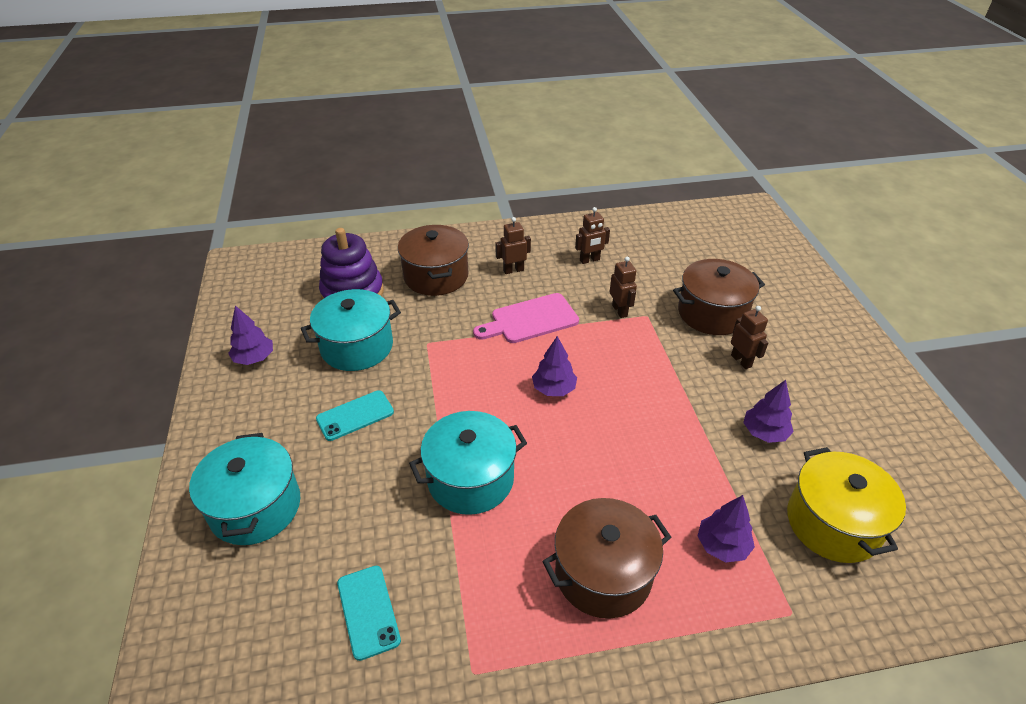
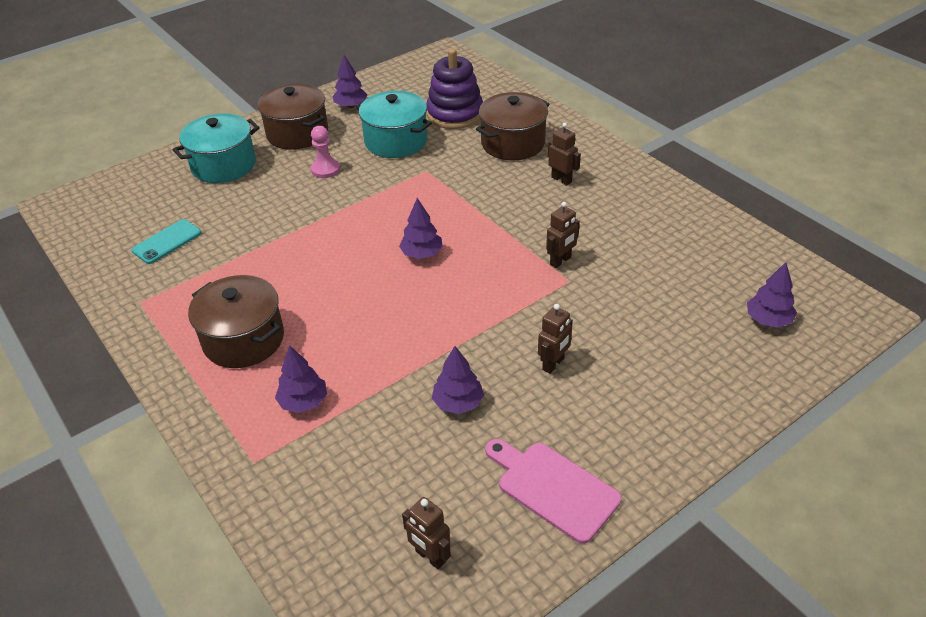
camera: 65 degrees right, 0 degrees up
(355, 415) = (325, 169): turquoise phone -> pink pawn
(470, 479) = (297, 244): turquoise pot -> none
(530, 320) = (500, 212): pink cutting board -> pink cutting board (553, 488)
(589, 260) = (623, 219): brown robot -> brown robot (430, 557)
(712, 313) = (614, 325): brown pot -> brown pot (297, 133)
(741, 245) = (768, 320): none -> purple tree
(833, 523) = (368, 475): yellow pot -> none

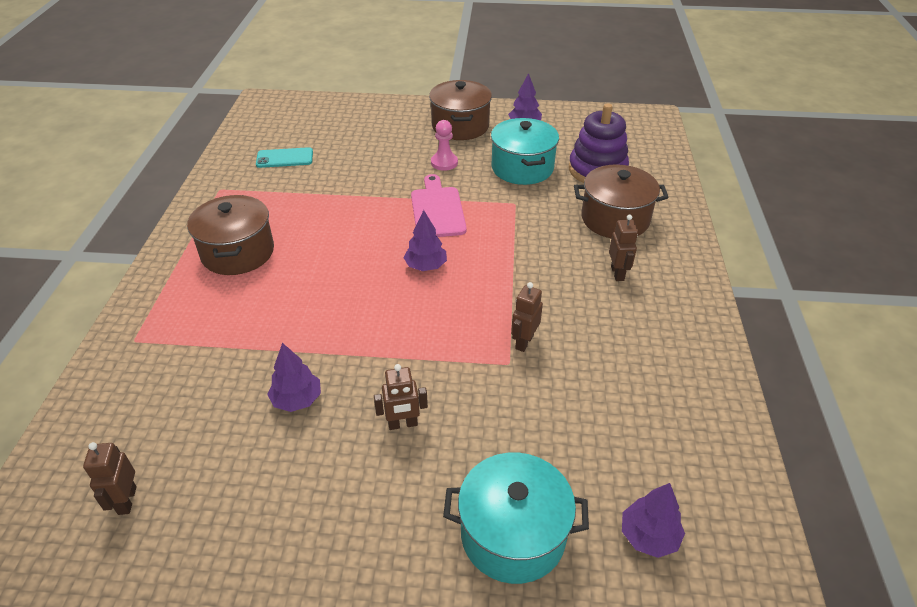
camera: 40 degrees right, 0 degrees up
(224, 165) = (384, 124): turquoise pot -> turquoise pot (513, 534)
(303, 402) = (211, 322): purple tree -> none
(553, 488) = (267, 525): pink cutting board -> pink cutting board (437, 210)
(560, 261) = (524, 342): brown robot -> brown robot turned 120 degrees clockwise

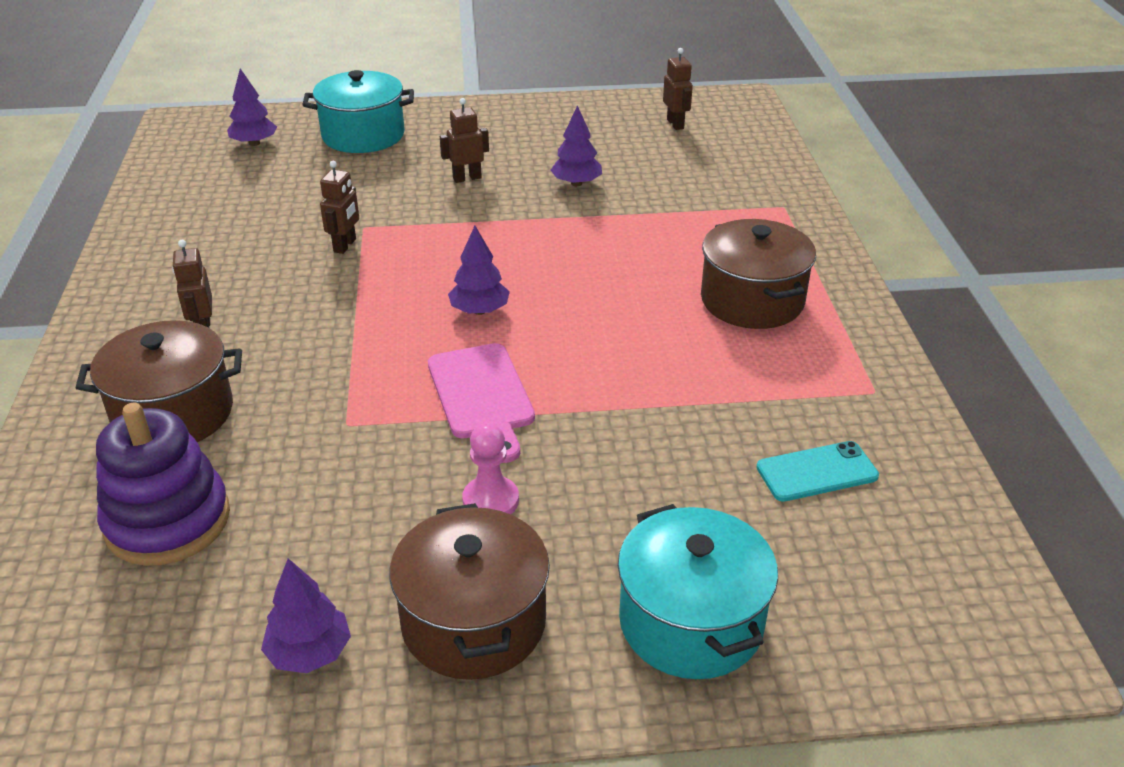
camera: 170 degrees right, 5 degrees down
(522, 168) = (326, 507): turquoise pot -> turquoise pot (690, 622)

